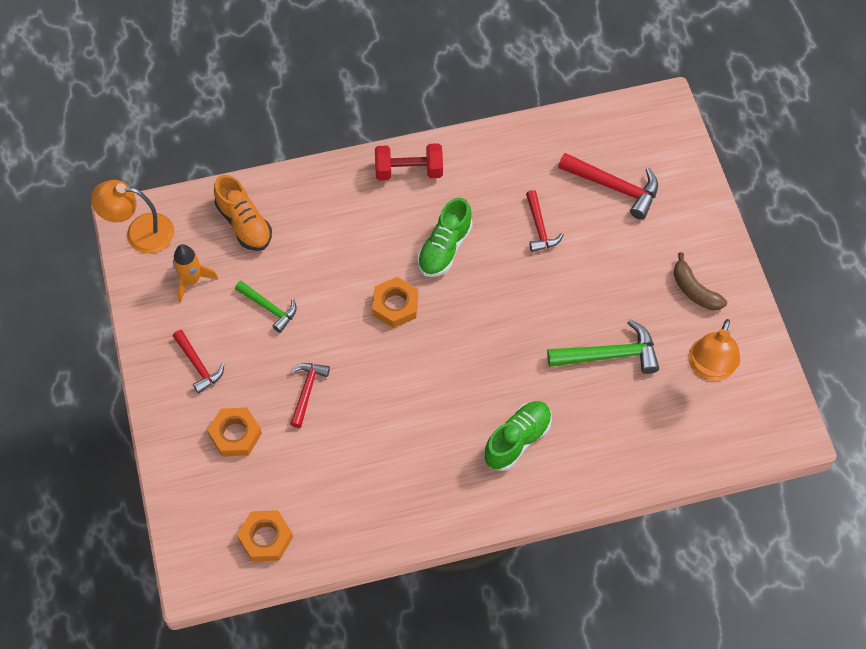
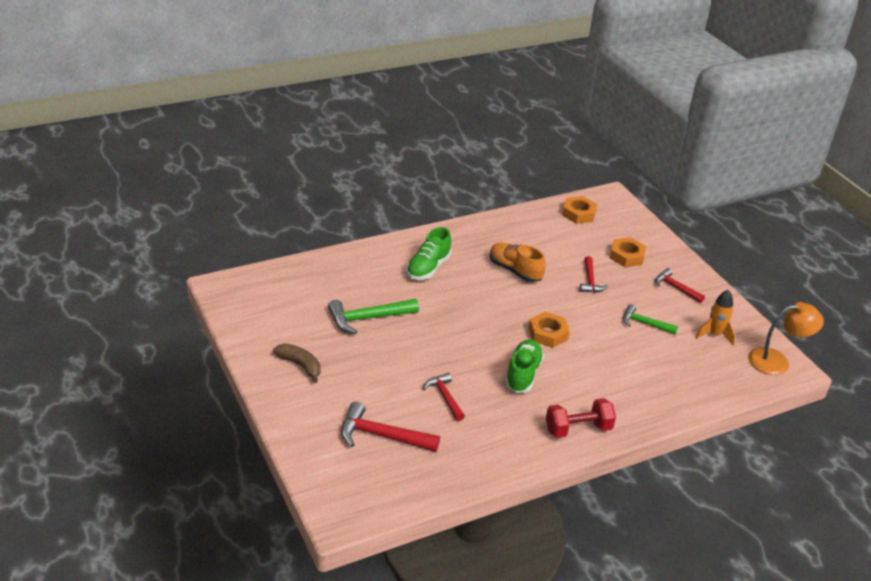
camera: 165 degrees right, 25 degrees down
(244, 224) = (698, 375): orange shoe -> orange shoe (515, 270)
(709, 369) = (285, 317): orange lamp -> none

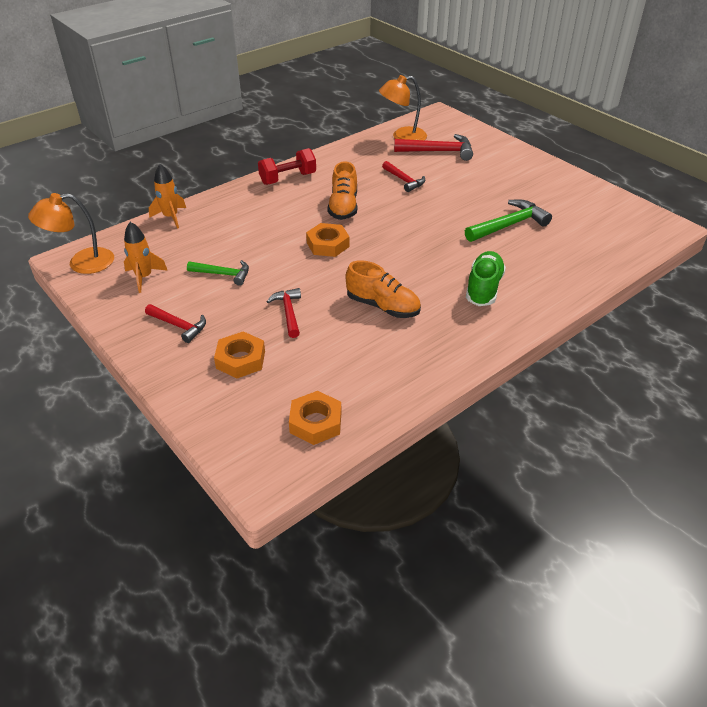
camera: 170 degrees right, 5 degrees up
(300, 365) = (535, 181): brown banana -> none
(415, 475) = (402, 137): none -> orange lamp
(523, 374) = (343, 207): green shoe -> orange shoe
(705, 399) = (171, 217): none -> orange rocket

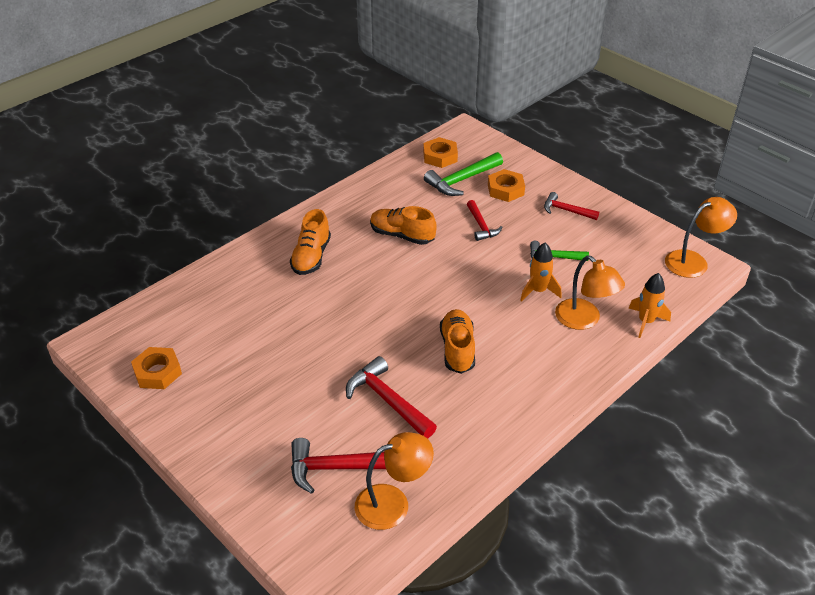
camera: 175 degrees right, 0 degrees up
(144, 277) = (624, 250): orange rocket -> orange rocket (538, 291)
(224, 221) = (584, 320): none -> orange lamp
(288, 179) = (538, 394): red dumbbell -> none
(328, 244) = (464, 296): orange nut -> orange nut (157, 372)
(404, 180) = (387, 400): red hammer -> red hammer, size x1.56
(484, 288) = (311, 257): green shoe -> orange shoe
(509, 225) = (269, 333): green hammer -> green hammer (461, 180)

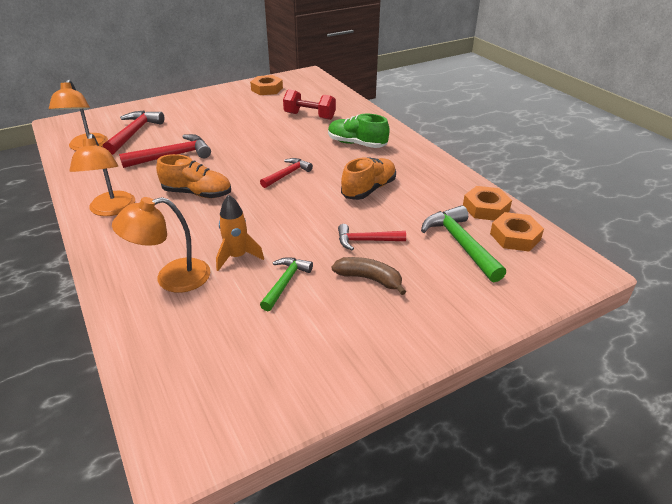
camera: 105 degrees right, 5 degrees down
(245, 308) = (309, 116): none -> red dumbbell
(311, 257) = (357, 144): orange shoe -> green shoe
(505, 189) = (434, 275): orange nut -> orange nut (485, 208)
(526, 218) = (369, 279): none -> brown banana
(566, 210) = (373, 320): red hammer -> red hammer (287, 174)
(646, 322) = (130, 328): orange rocket -> none
(693, 261) = (199, 431): orange lamp -> orange lamp (111, 210)

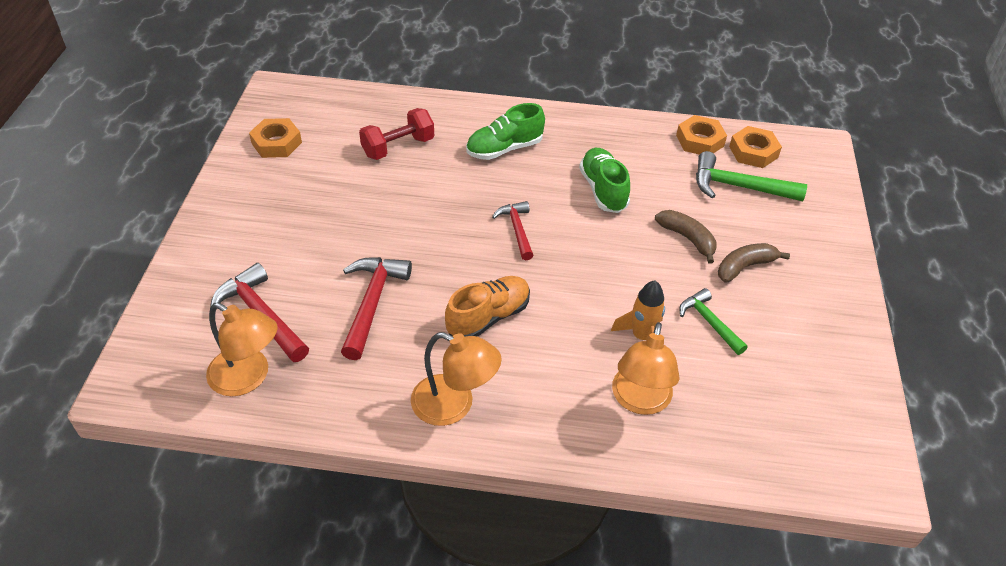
camera: 55 degrees left, 10 degrees up
(366, 241) = (687, 239): red hammer -> brown banana
(369, 189) = (603, 190): orange shoe -> green shoe

